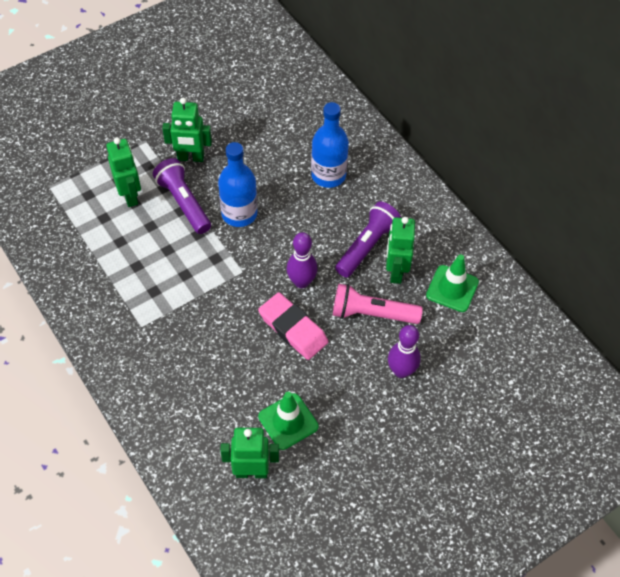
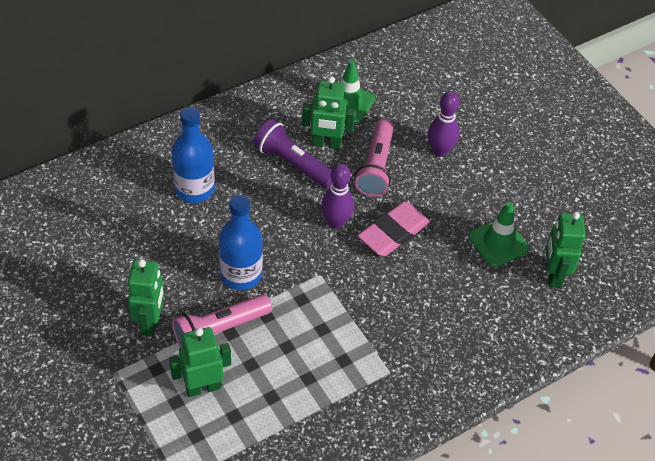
camera: 90 degrees left, 5 degrees down
(183, 203) = (219, 330): purple flashlight -> pink flashlight

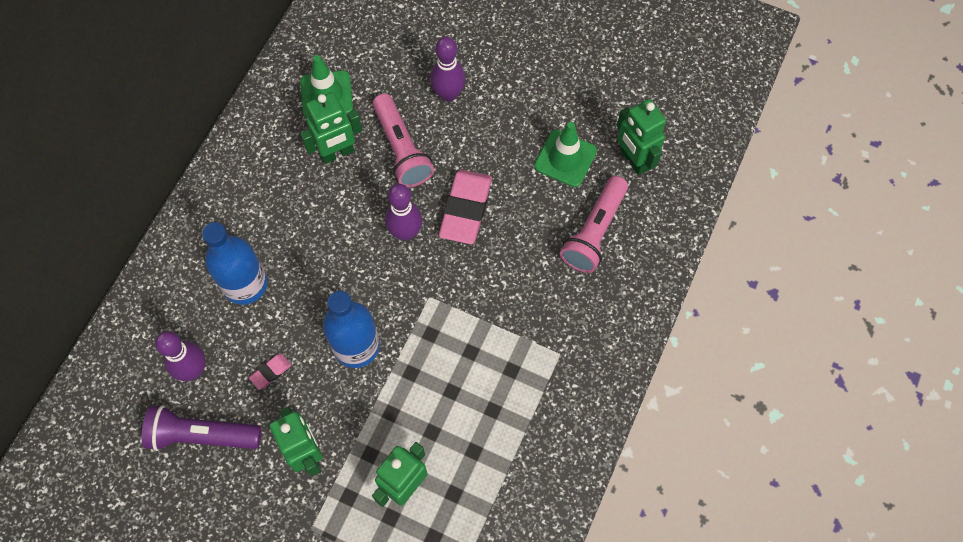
camera: 30 degrees left, 15 degrees up
(116, 221) = (193, 370): none -> purple bowling pin
(167, 255) = (271, 372): none -> pink eraser
(219, 330) = (377, 417): pink flashlight -> pink flashlight (594, 232)
(293, 163) = (321, 195): purple flashlight -> purple flashlight (202, 435)

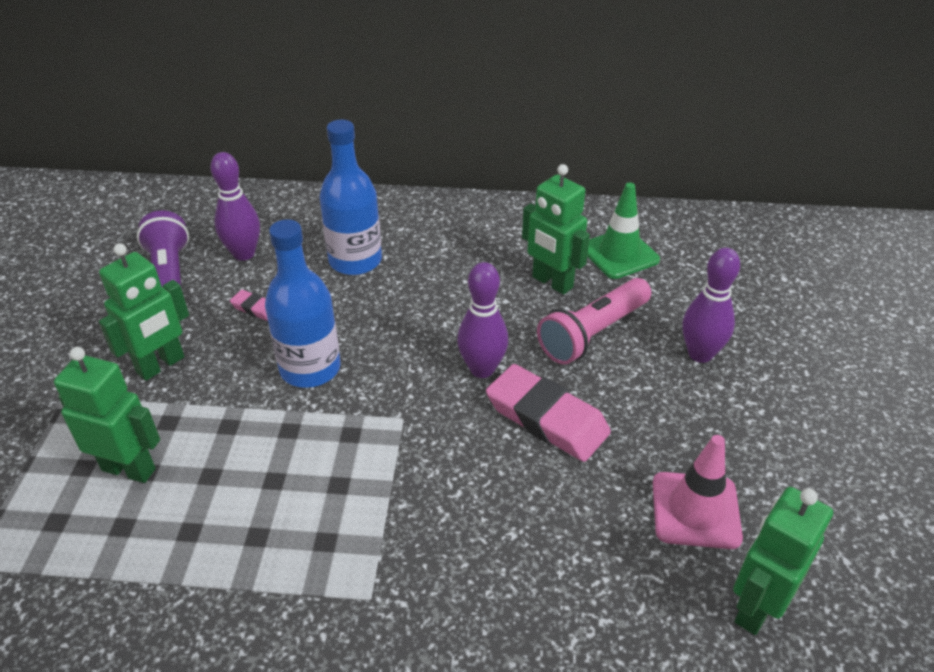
camera: 70 degrees right, 25 degrees down
(465, 209) = (547, 418): pink eraser -> pink eraser turned 45 degrees clockwise
(565, 158) = (695, 510): green traffic cone -> pink traffic cone
(594, 232) = (596, 586): pink flashlight -> none

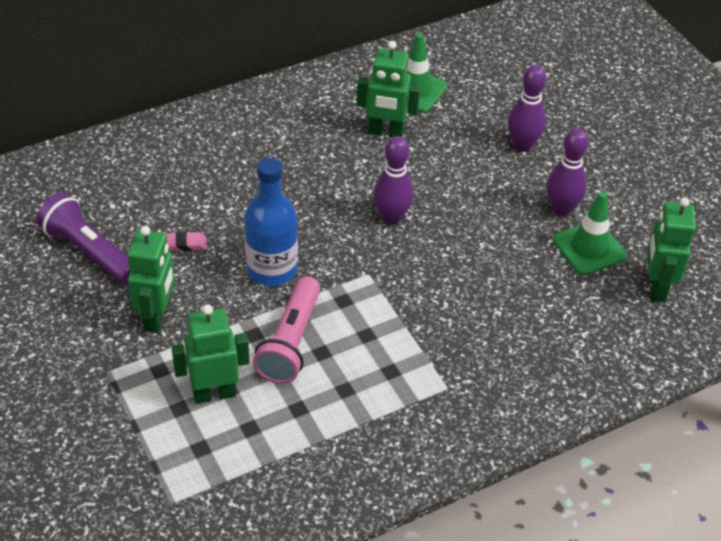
camera: 35 degrees left, 5 degrees up
(244, 254) = (127, 205): purple bowling pin -> purple bowling pin (561, 209)
(355, 261) = (224, 174): blue bottle -> none
(547, 418) = (461, 232): pink eraser -> none
(593, 333) = (444, 160): pink flashlight -> pink flashlight (290, 342)
(695, 510) = (589, 248): pink traffic cone -> green traffic cone

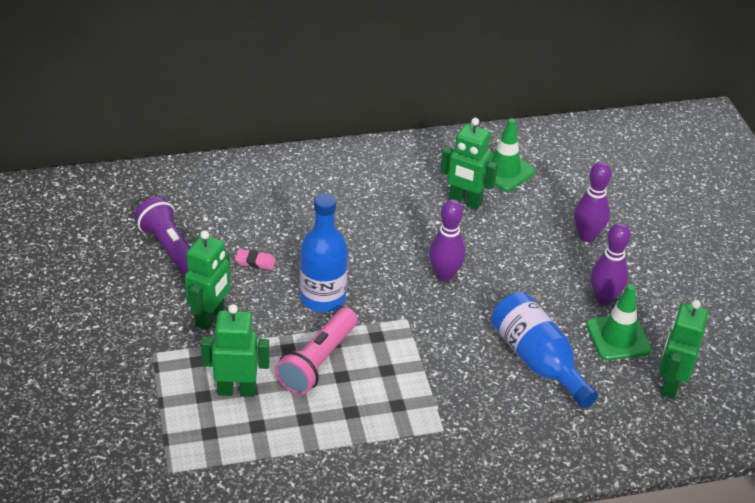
camera: 15 degrees right, 5 degrees down
(517, 291) = (537, 360): none -> blue bottle

